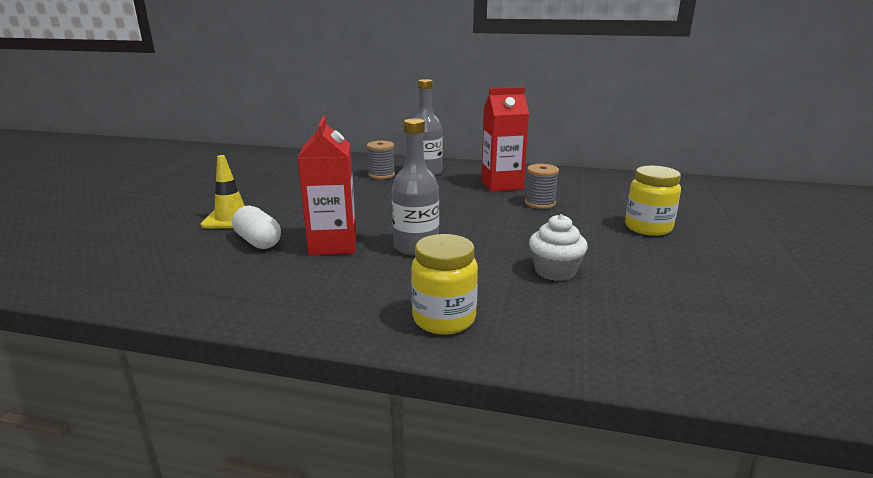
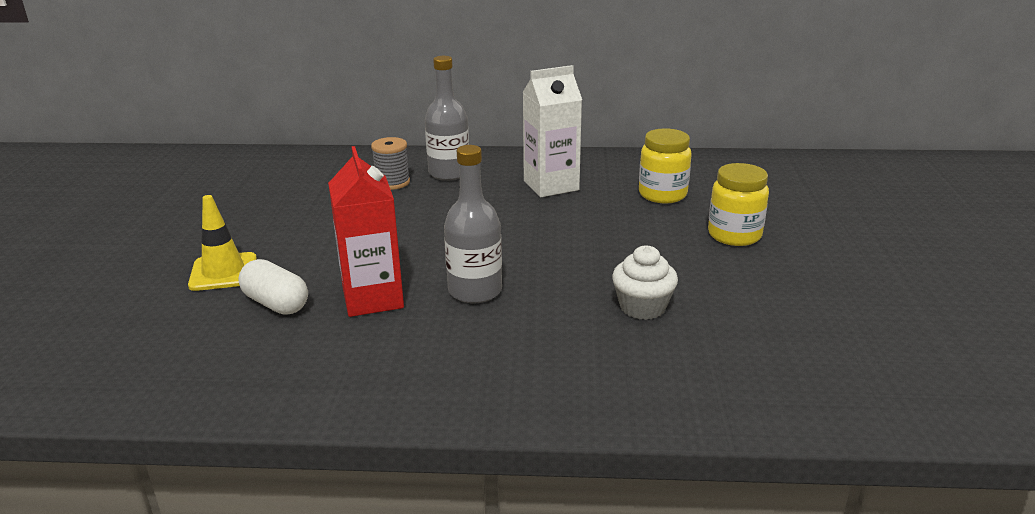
camera: 10 degrees left, 5 degrees up
(444, 319) = (537, 383): yellow jar -> yellow jar (662, 194)
(501, 185) = (551, 185): red carton -> white carton
(540, 203) = (604, 211): grey spool -> none

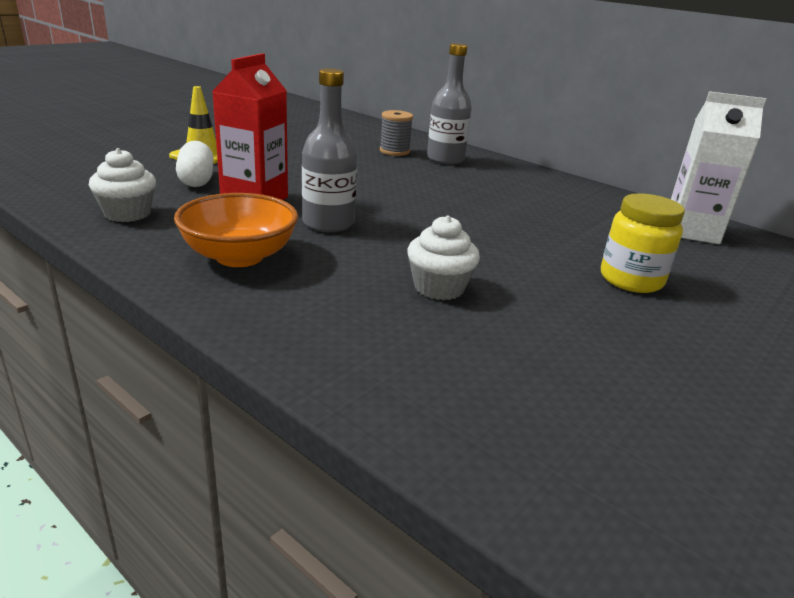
camera: 35 degrees right, 0 degrees up
(289, 374) = (127, 213): none -> white cupcake
(467, 361) = (239, 256): none -> orange bowl
(551, 185) = (513, 190): white carton -> white carton (691, 231)
(662, 194) = (607, 229): yellow jar -> none

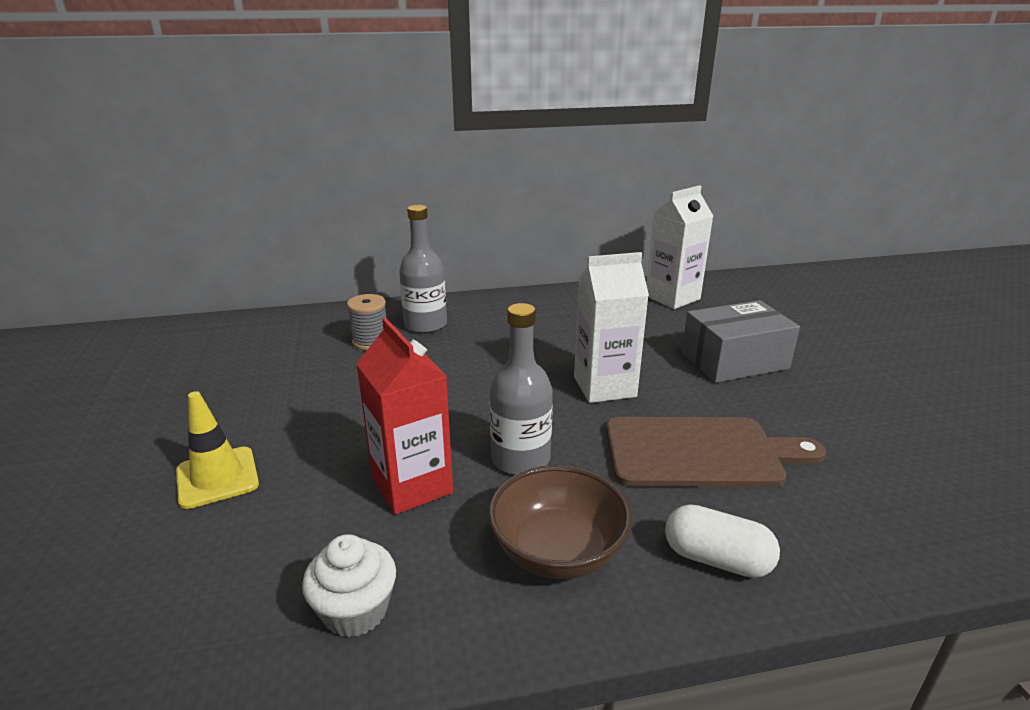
camera: 50 degrees left, 0 degrees up
(196, 180) = (299, 511): white capsule -> white capsule (716, 559)
(239, 256) = (558, 551): orange bowl -> brown bowl
(439, 288) = (699, 452): white cupcake -> brown cutting board
(473, 232) = (604, 387): none -> white carton
(631, 280) = (734, 360): yellow jar -> grey box

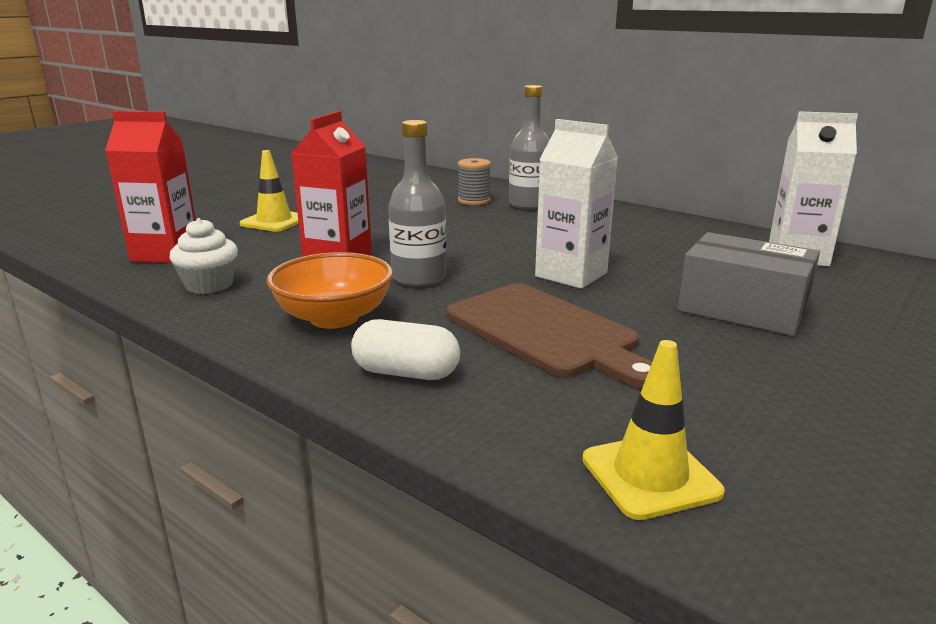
camera: 50 degrees right, 5 degrees down
(185, 613) = (165, 254): none -> red carton
(558, 551) = (334, 318): brown bowl -> orange bowl
(716, 559) = (406, 373): white capsule -> white capsule turned 60 degrees counterclockwise
(941, 522) = (650, 475): none -> yellow traffic cone

